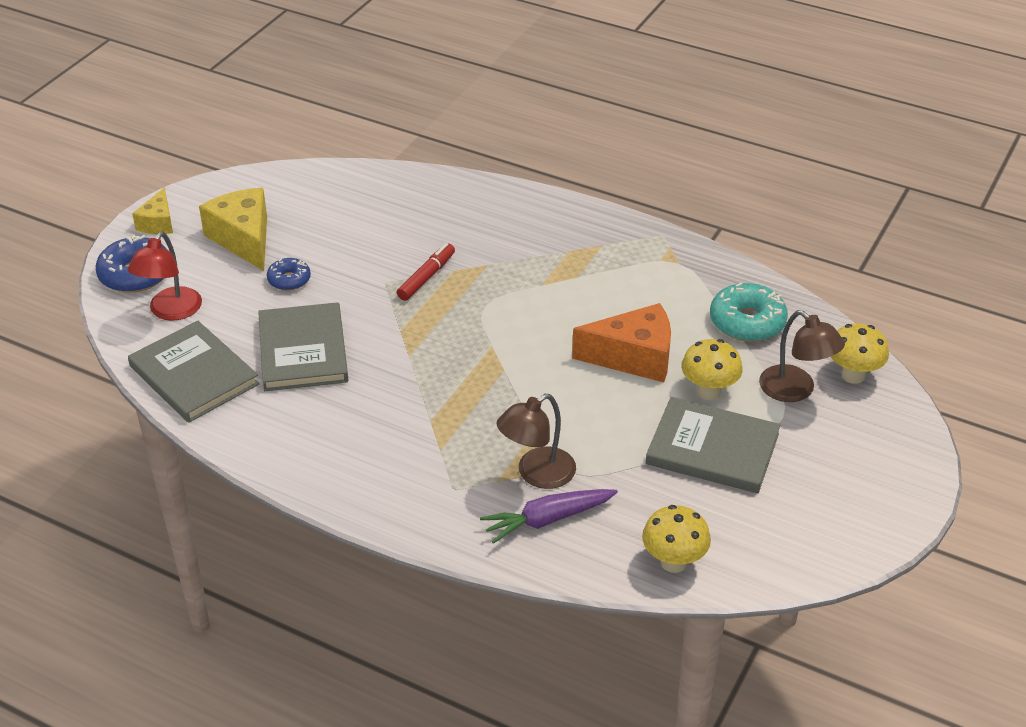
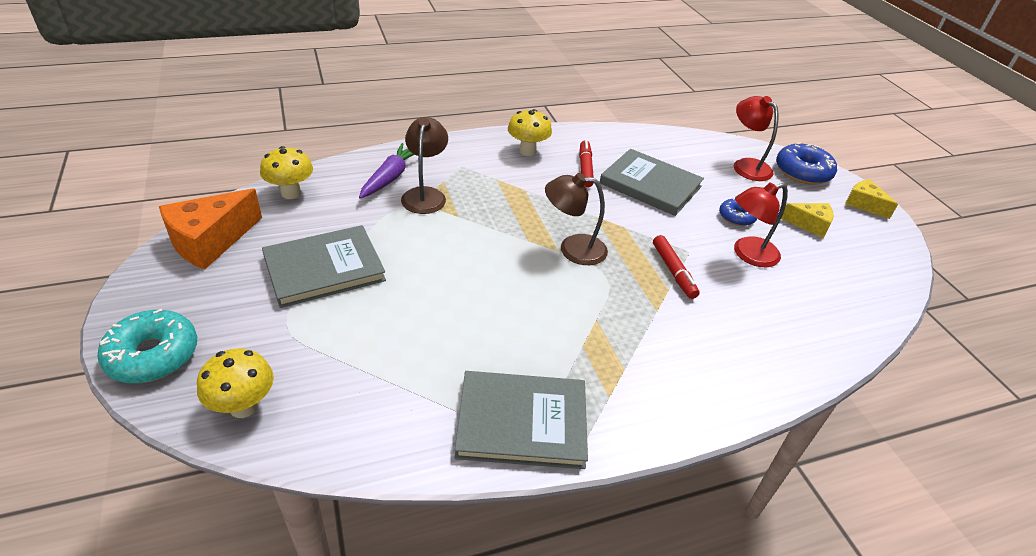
camera: 130 degrees right, 0 degrees up
(194, 375) = (672, 146): grey book -> grey book (522, 422)
(243, 239) = (809, 225): yellow cheese -> yellow cheese, size x0.58
(331, 406) = (585, 168): none -> red marker
(343, 252) = (748, 254): none -> red lamp
(634, 357) = (453, 303): orange cheese -> orange cheese (210, 241)
(709, 391) = (367, 310): yellow mushroom -> yellow mushroom (527, 151)
(747, 322) = (393, 400): turquoise donut -> turquoise donut (153, 355)
(795, 390) = (292, 355): brown lamp -> brown lamp (573, 249)

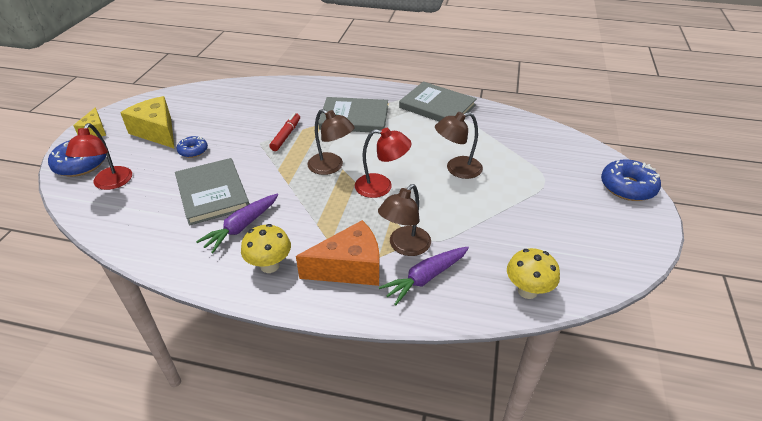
camera: 145 degrees left, 0 degrees up
(153, 355) = (627, 187): turquoise donut -> blue donut
(210, 241) = (602, 259): orange cheese -> orange cheese (349, 267)
(244, 406) = (571, 149): yellow mushroom -> none
(324, 269) = (513, 207): grey book -> grey book (354, 118)
(418, 299) = (457, 169): none -> brown lamp
(585, 168) = (242, 227): red marker -> purple carrot
(748, 254) = (227, 130): red lamp -> red lamp (381, 187)
(809, 225) = (157, 132): yellow cheese -> yellow cheese, size x1.74

